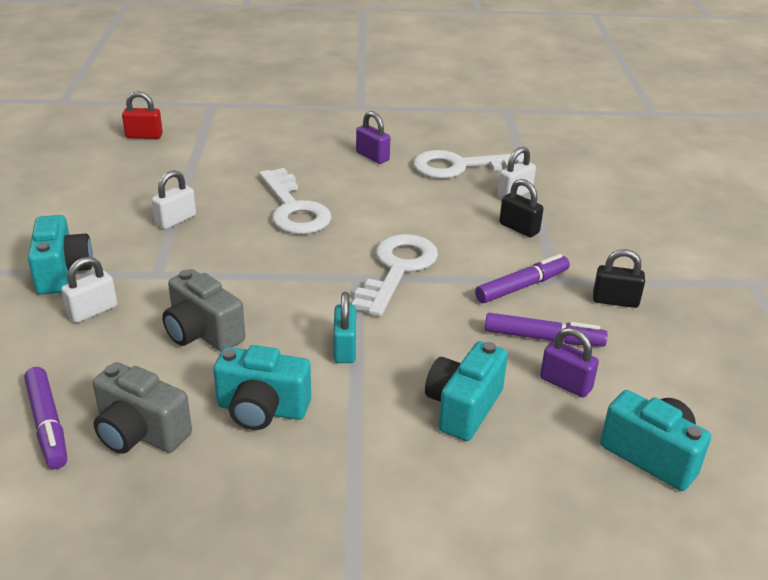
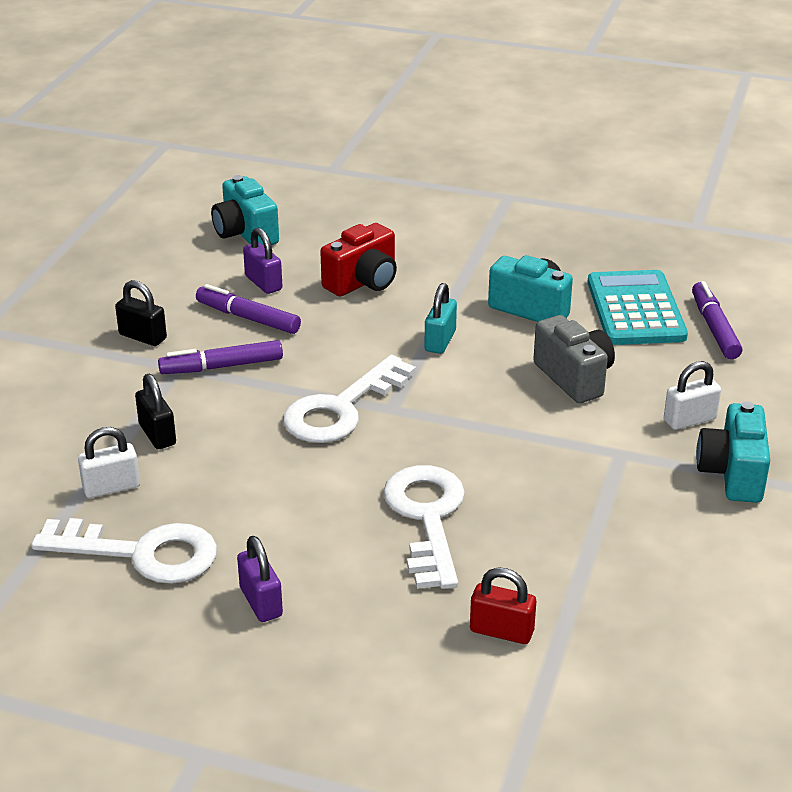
camera: 160 degrees left, 0 degrees up
(140, 433) = (635, 309): grey camera -> turquoise calculator
(144, 136) = (639, 740): red padlock -> red padlock (501, 631)
(175, 220) = (592, 528): white padlock -> none
(463, 407) = (363, 282): turquoise camera -> red camera

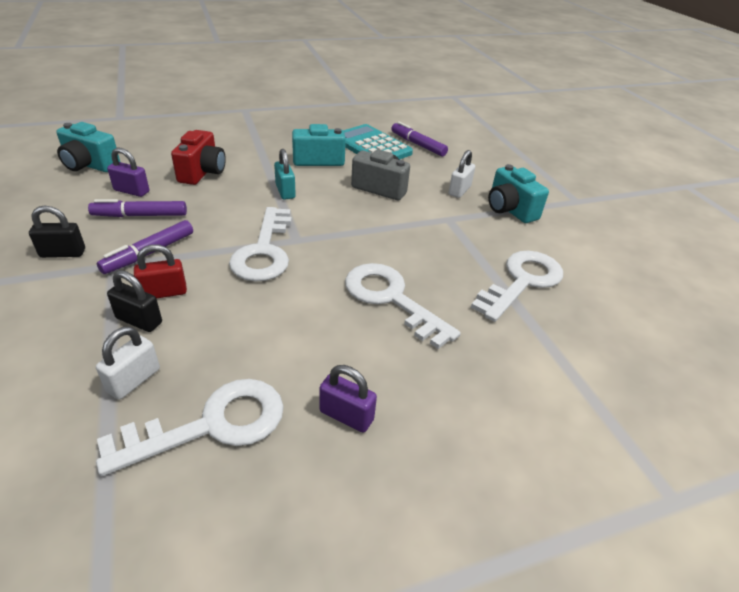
camera: 40 degrees left, 5 degrees up
(501, 631) = (513, 352): red padlock -> red padlock (164, 292)
(618, 567) = (522, 282): none -> white key

